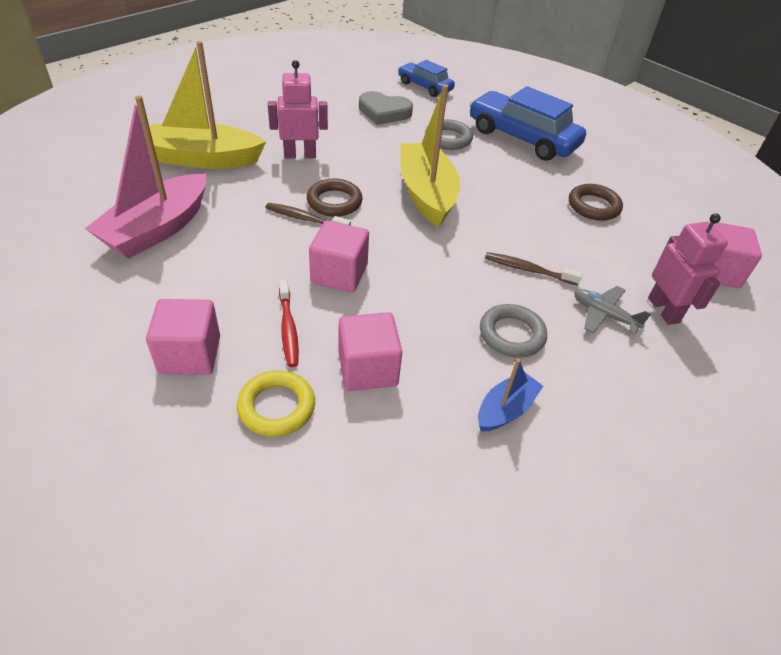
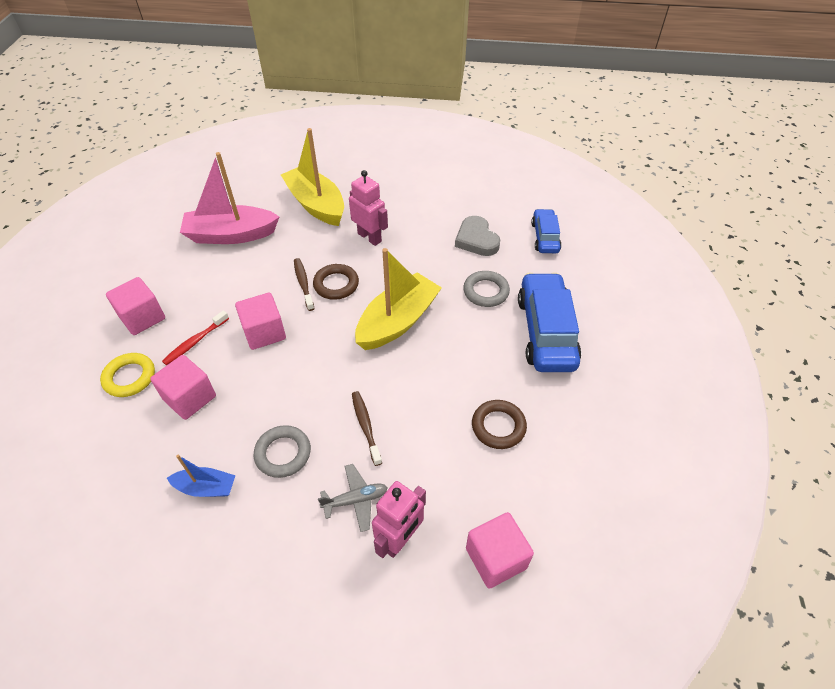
camera: 55 degrees right, 5 degrees up
(604, 315) = (355, 500): grey plane -> grey plane turned 75 degrees clockwise

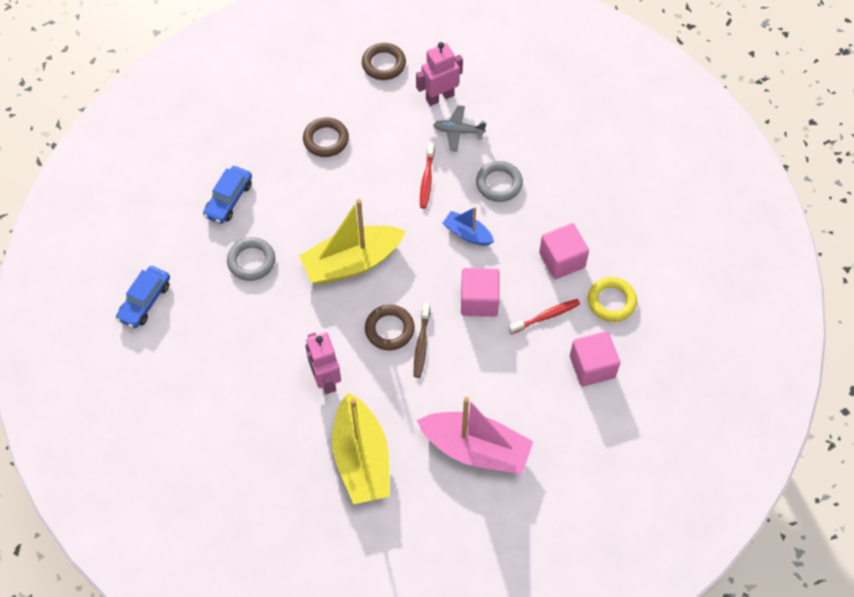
camera: 155 degrees left, 10 degrees up
(206, 488) = (563, 181): blue boat -> blue boat (467, 234)
(366, 426) = (427, 179): brown toothbrush -> red toothbrush
(476, 239) = (216, 328): grey heart -> none
(496, 558) = (383, 64): pink cube -> brown ring
(546, 331) = (229, 199): blue car -> blue car, size x0.57

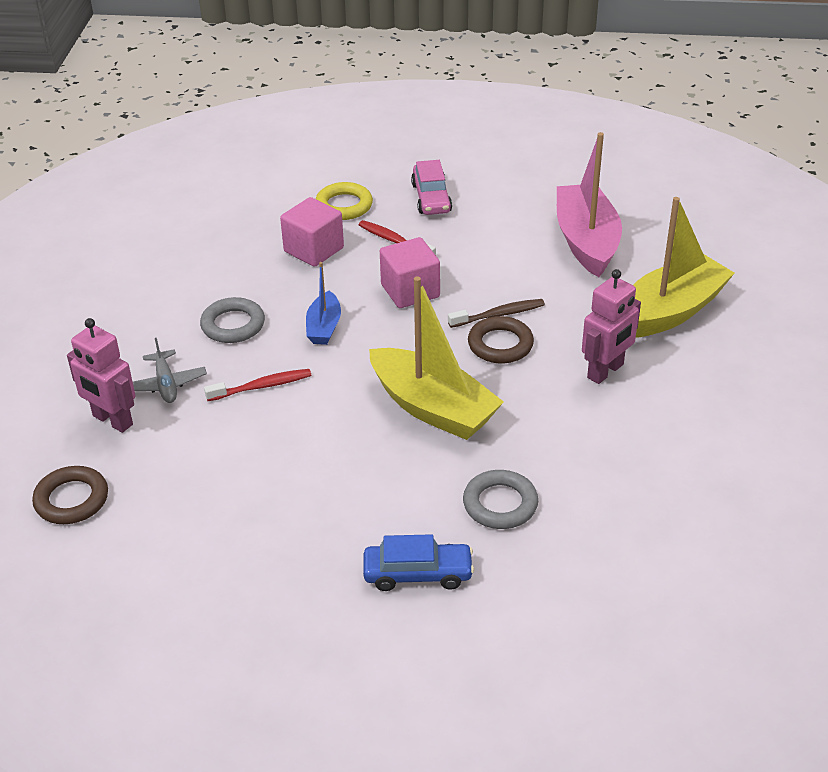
camera: 115 degrees left, 20 degrees down
(145, 301) = (647, 591): blue car -> none
(326, 140) = (248, 509): brown ring -> none
(592, 366) = (431, 198): pink cube -> pink car

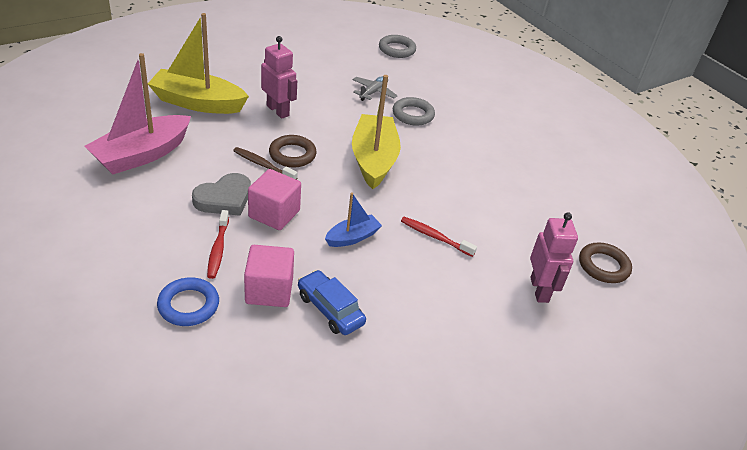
camera: 135 degrees left, 0 degrees up
(166, 384) = (484, 284): grey plane -> grey plane (373, 92)
(233, 325) = (397, 286): grey ring -> grey ring (397, 49)
(344, 206) = (188, 305): yellow ring -> blue ring
(418, 574) = (481, 123): blue car -> blue car (330, 309)
(431, 198) = (136, 255): pink car -> none
(464, 269) = (224, 199): none -> grey heart
(606, 371) = (278, 111): pink robot -> pink robot turned 45 degrees clockwise

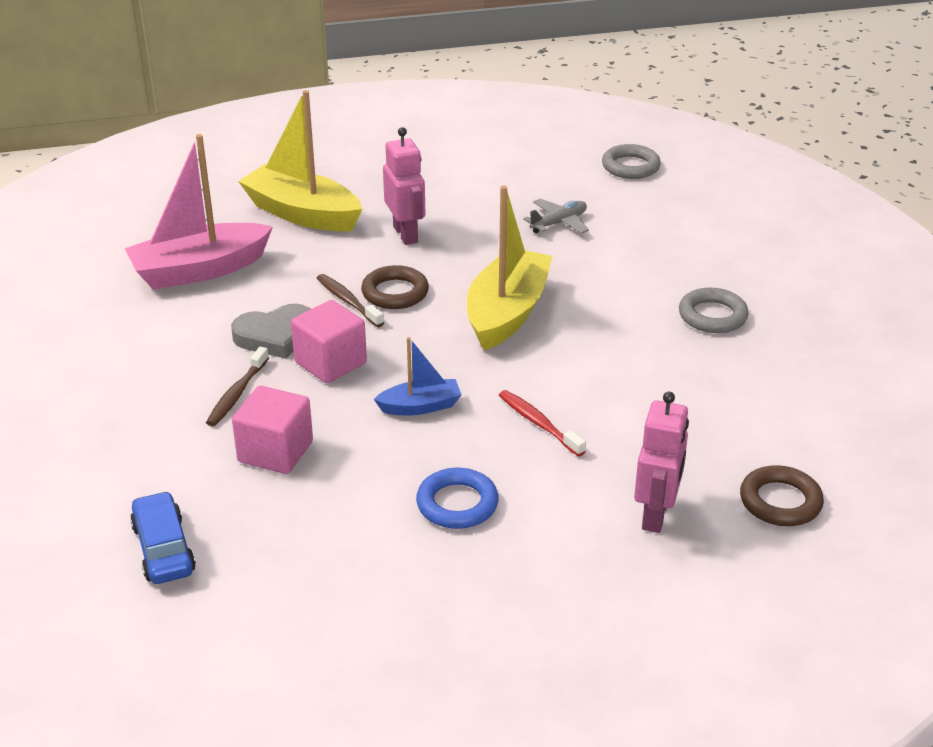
camera: 25 degrees right, 5 degrees down
(188, 305) = (168, 451): blue ring -> blue ring (457, 504)
(218, 249) = (237, 394): red toothbrush -> brown toothbrush
(330, 309) = (342, 487): blue car -> blue car (163, 549)
(413, 115) = (602, 259): grey ring -> grey ring (712, 316)

